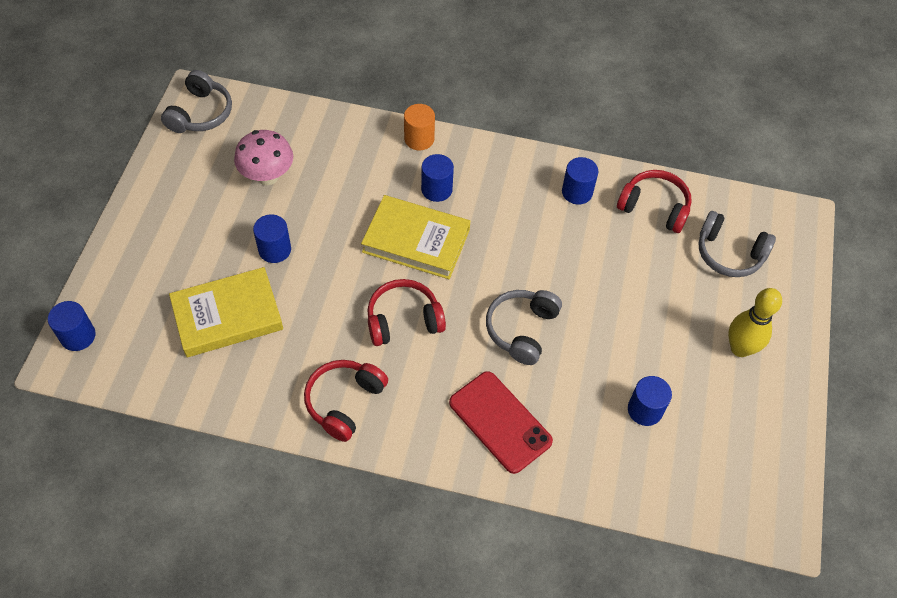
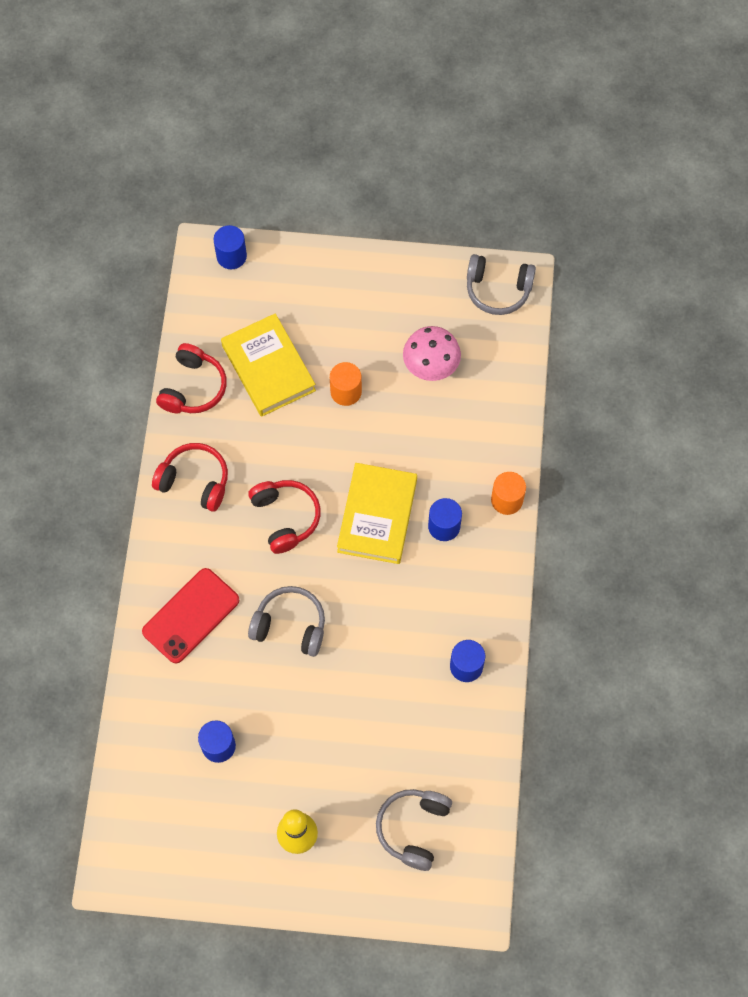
camera: 85 degrees right, 10 degrees up
(275, 249) = (346, 392): blue cylinder -> orange cylinder
(654, 207) = (460, 748): red headphones -> red headphones (193, 387)

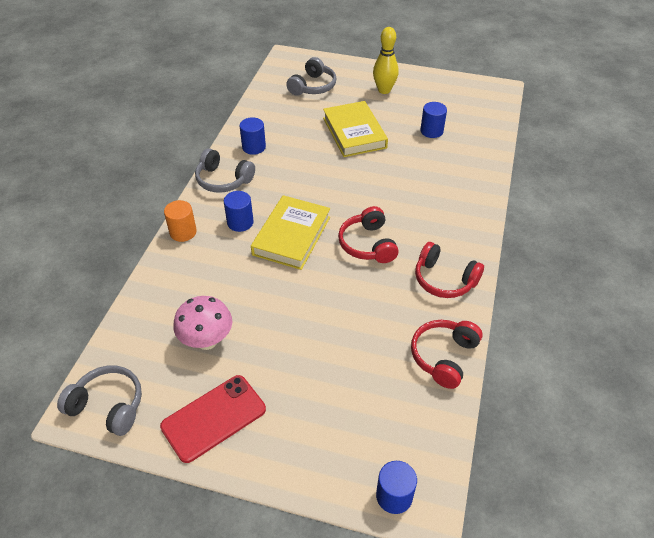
camera: 170 degrees left, 20 degrees down
(191, 615) = (449, 195): red phone -> red phone (214, 418)
(268, 368) = (366, 364): yellow book -> yellow book (354, 133)
(290, 625) = (374, 181): grey headphones -> grey headphones (223, 180)
(346, 392) = (294, 331): orange cylinder -> none

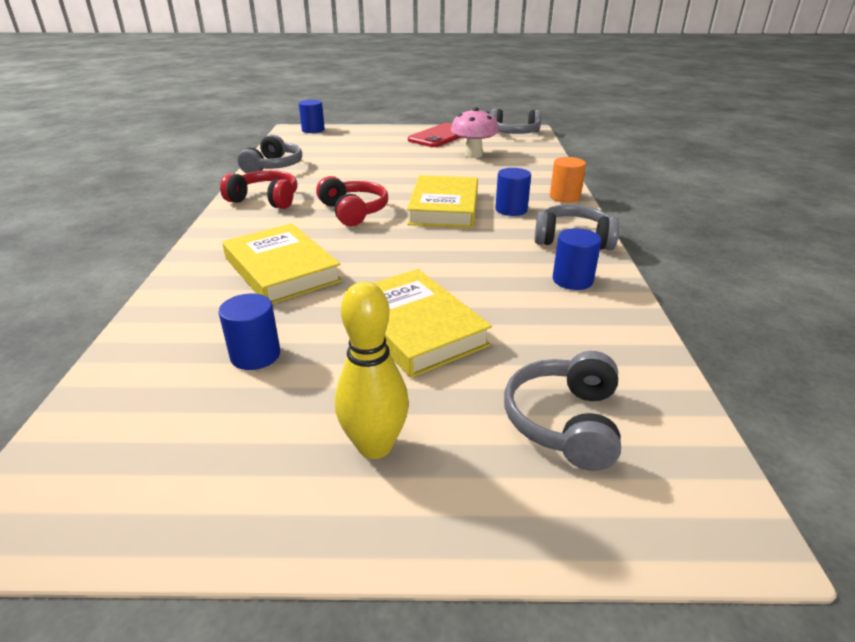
camera: 165 degrees right, 15 degrees down
(423, 185) = (282, 269): none -> yellow book
(444, 356) = (273, 167): red headphones -> grey headphones

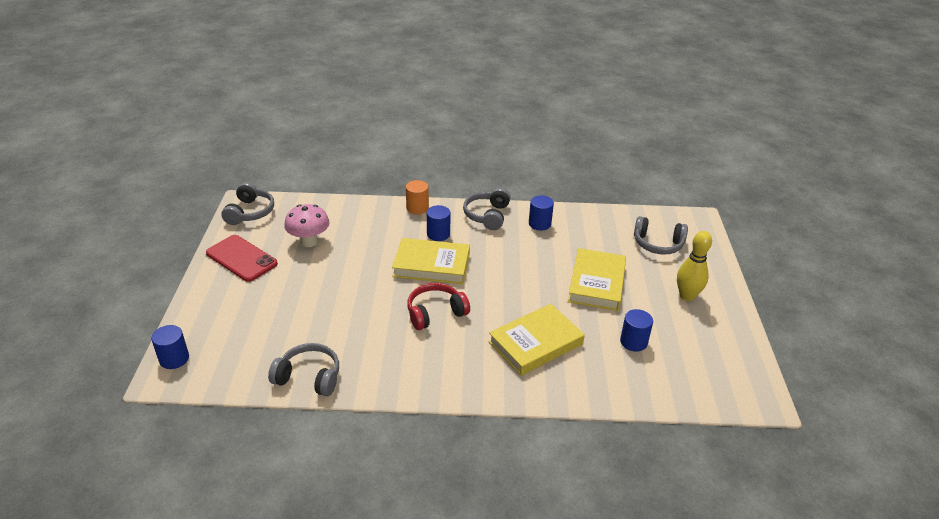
camera: 90 degrees left, 5 degrees up
(265, 199) = (403, 370): red headphones -> none
(414, 327) = (596, 283): yellow book -> yellow book turned 45 degrees counterclockwise

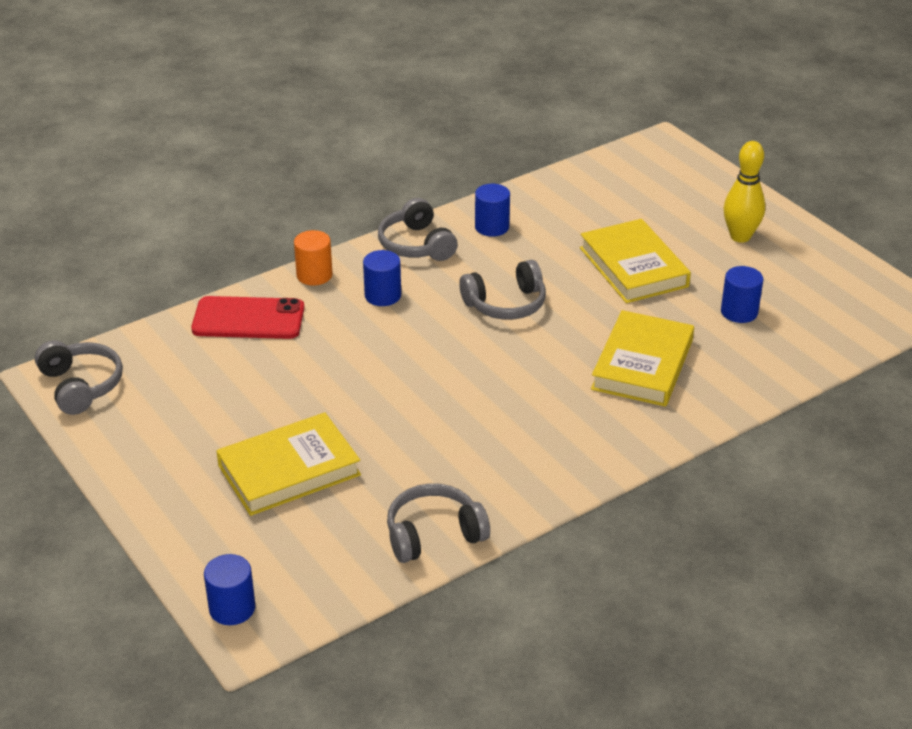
camera: 35 degrees left, 0 degrees up
(241, 258) = (154, 449): red phone -> red phone (248, 319)
(309, 242) = (222, 384): pink mushroom -> none
(431, 265) = (420, 336): yellow book -> yellow book (289, 470)
(435, 313) = (493, 388): red headphones -> none
(658, 244) = (650, 192): grey headphones -> grey headphones (506, 304)

